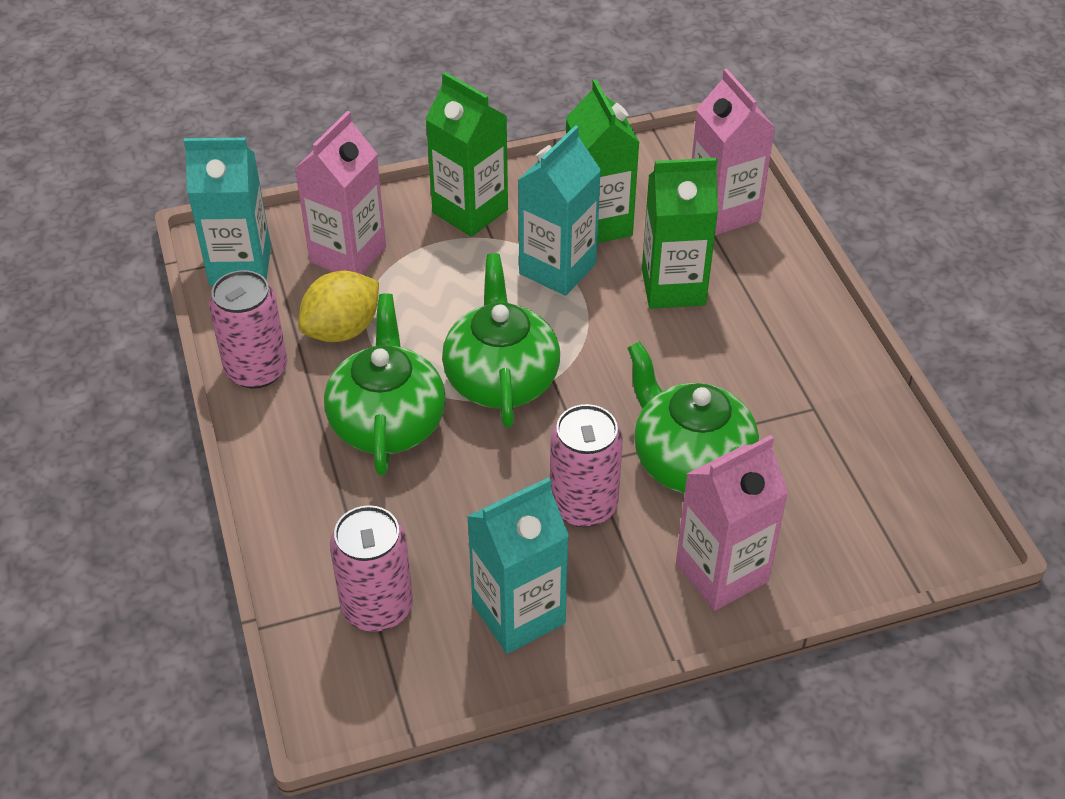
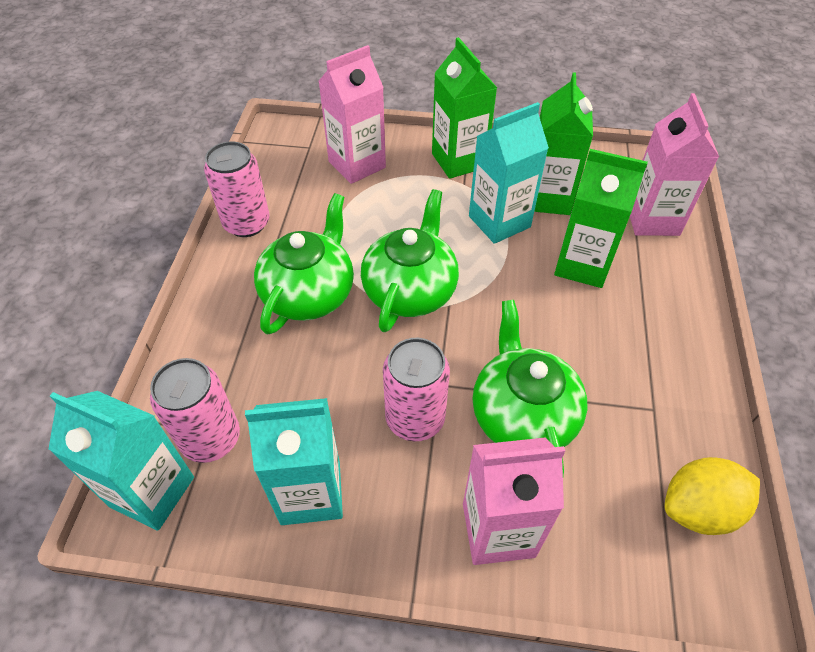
camera: 25 degrees right, 5 degrees up
(240, 266) = (283, 150): turquoise carton -> turquoise carton (152, 491)
(342, 330) = (320, 215): yellow lemon -> yellow lemon (699, 509)

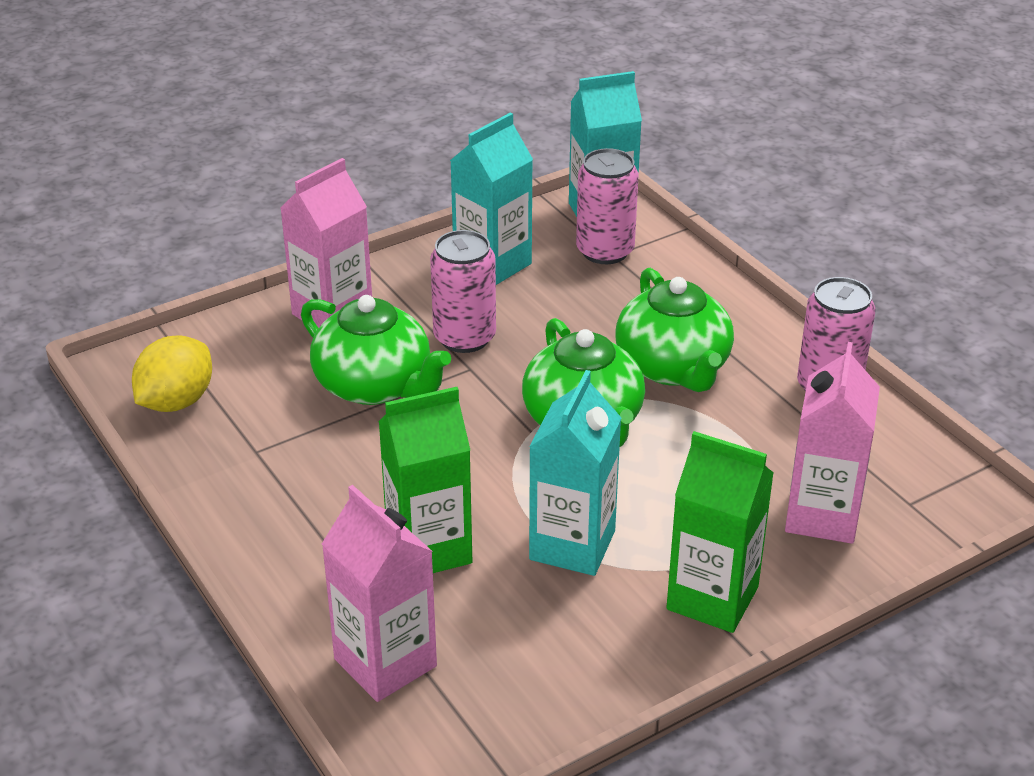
camera: 140 degrees right, 15 degrees down
(548, 198) = (544, 613): green carton -> none

